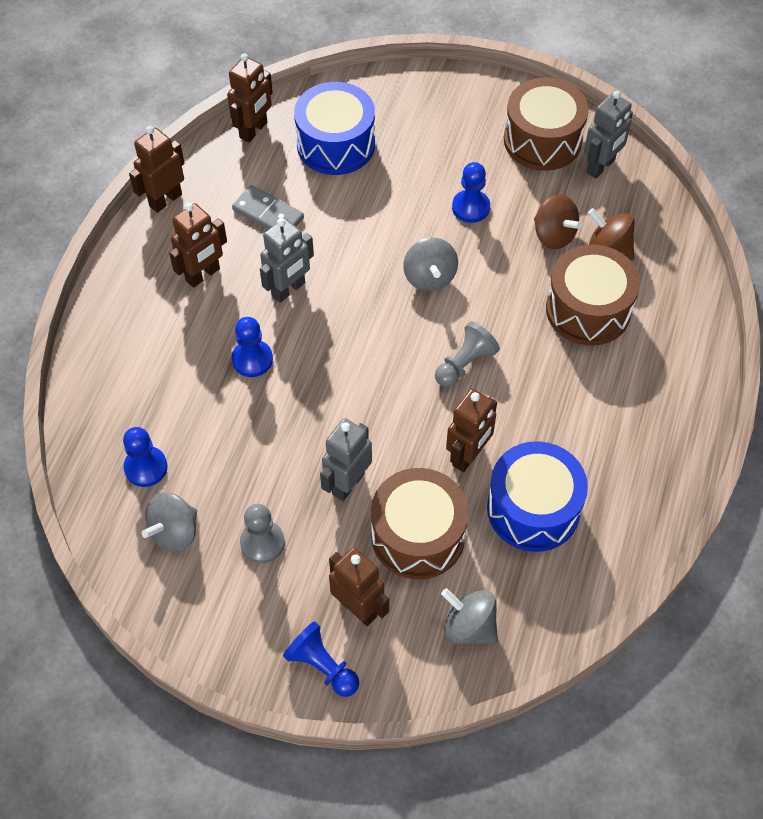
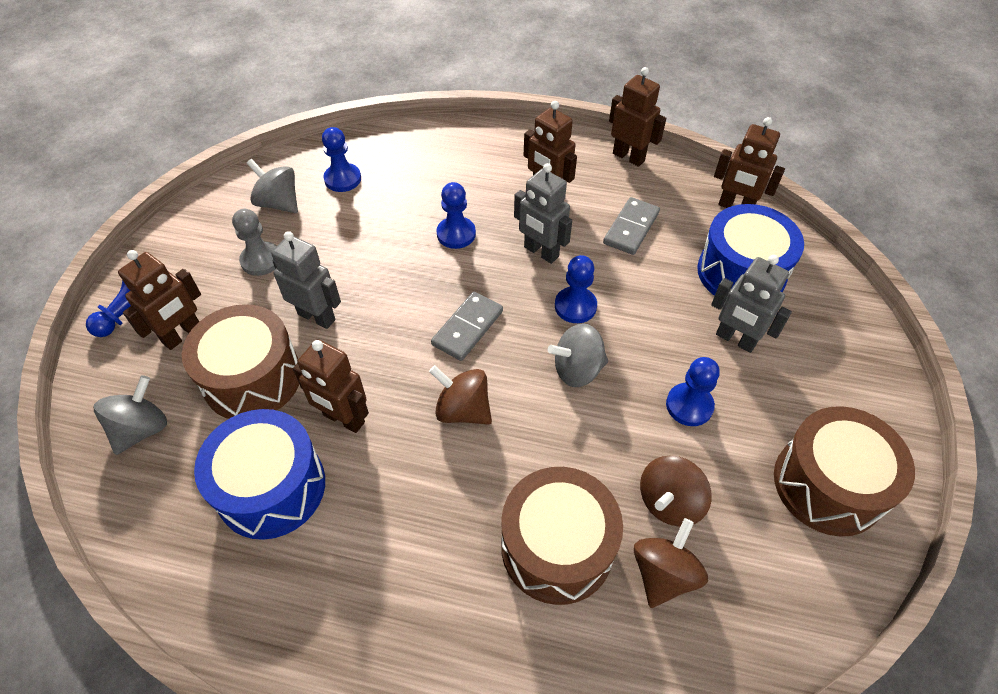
camera: 85 degrees right, 5 degrees down
(359, 270) = (575, 306): none -> blue pawn
(376, 355) = (468, 328): none -> grey domino
(464, 364) = (463, 410): grey pawn -> brown spinning top
(601, 166) = (808, 563): grey robot -> grey robot (735, 339)

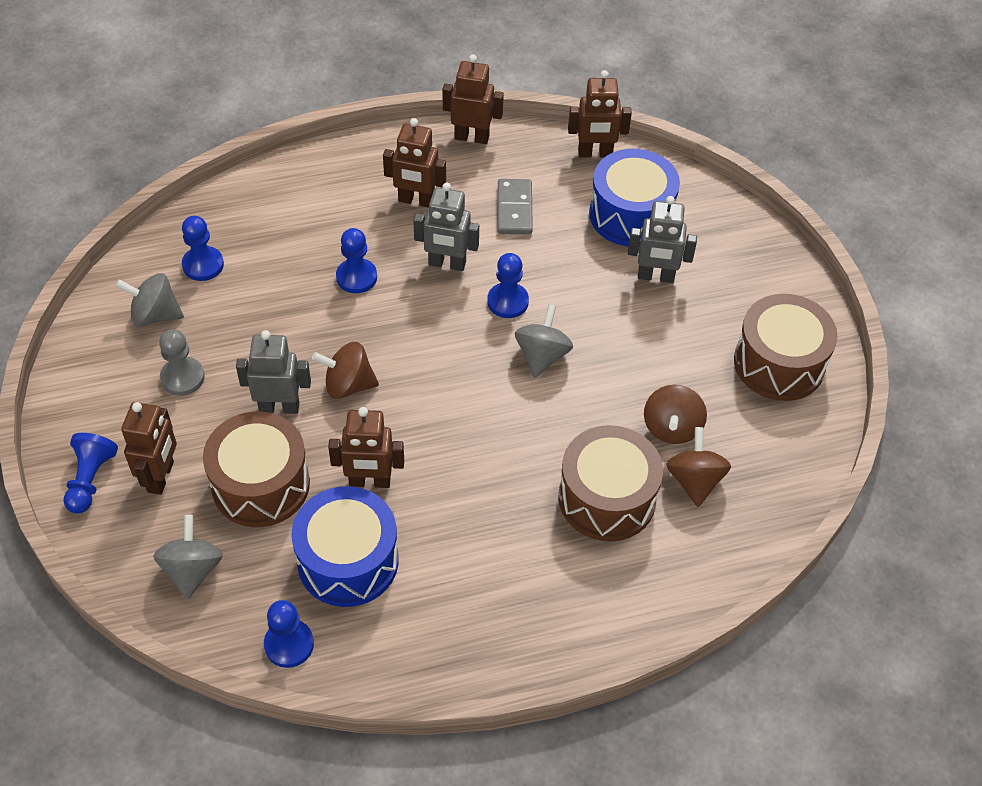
camera: 30 degrees left, 0 degrees up
(463, 410) = (467, 429): brown spinning top -> brown spinning top (348, 385)
(468, 328) = (425, 359): grey domino -> none
(577, 370) = (542, 356): grey spinning top -> grey spinning top turned 150 degrees clockwise
(689, 405) = (647, 347): blue pawn -> blue pawn (289, 644)

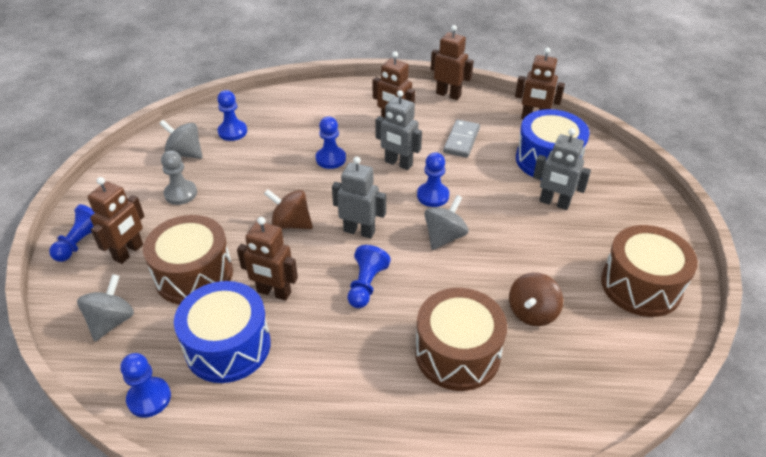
camera: 20 degrees right, 10 degrees down
(279, 407) = (235, 226): grey robot -> grey robot (359, 231)
(474, 443) = (366, 285): none -> blue pawn
(694, 480) = (539, 359): brown spinning top -> none

